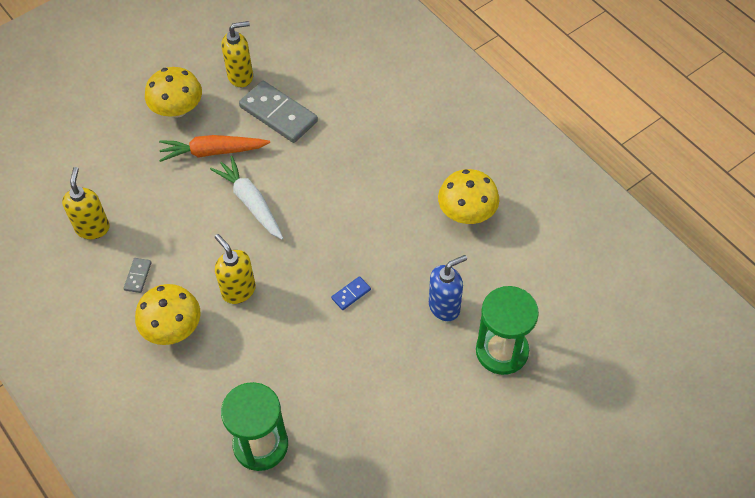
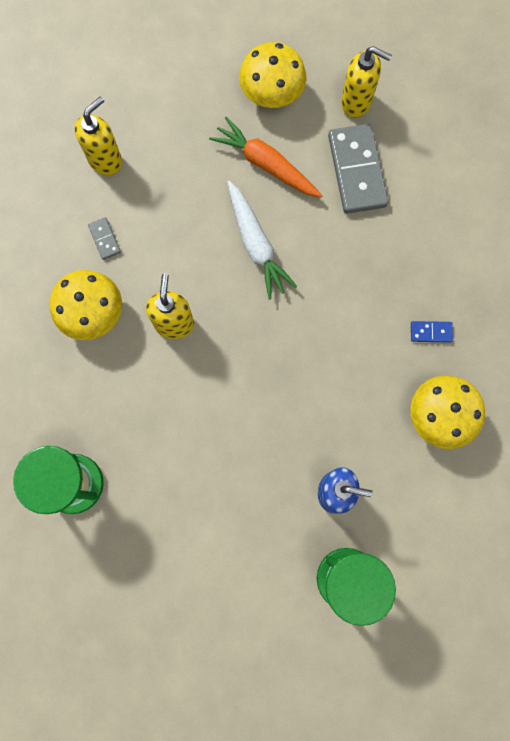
camera: 40 degrees right, 20 degrees up
(138, 276) = (105, 239): grey domino -> grey domino turned 75 degrees counterclockwise
(251, 202) = (256, 244): white carrot -> white carrot turned 150 degrees clockwise
(351, 294) = (265, 409): blue domino -> blue domino (431, 332)

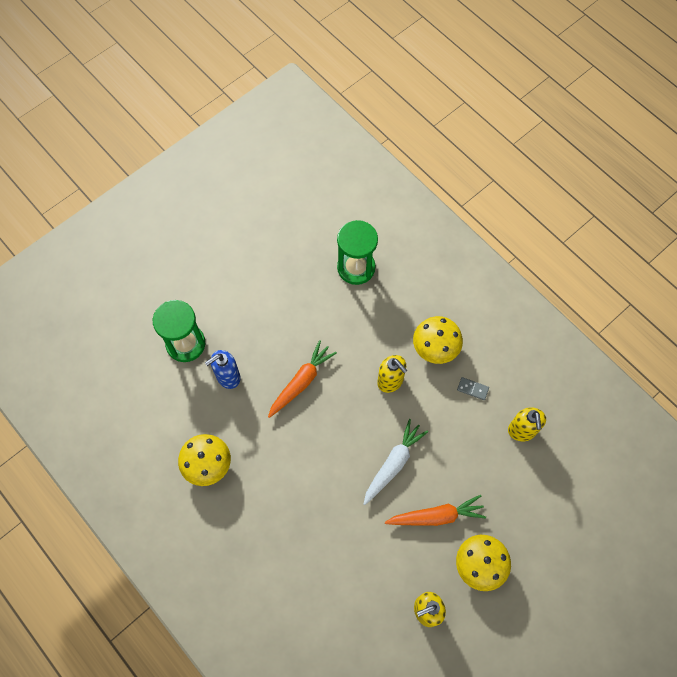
camera: 135 degrees right, 10 degrees down
(256, 244) = (393, 464): white carrot -> white carrot turned 105 degrees clockwise
(263, 410) = (301, 382): none -> orange carrot
(356, 171) = (382, 564): grey domino -> none
(431, 332) = (252, 506): blue domino -> none

